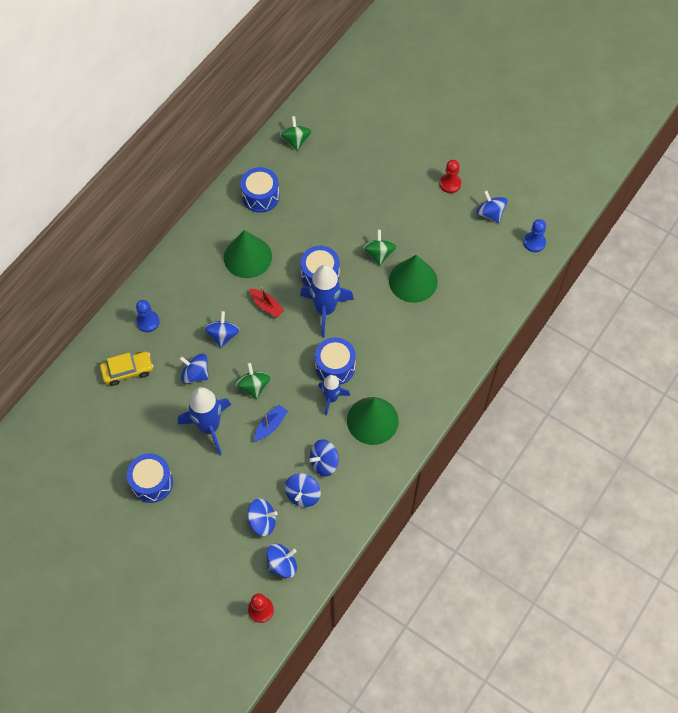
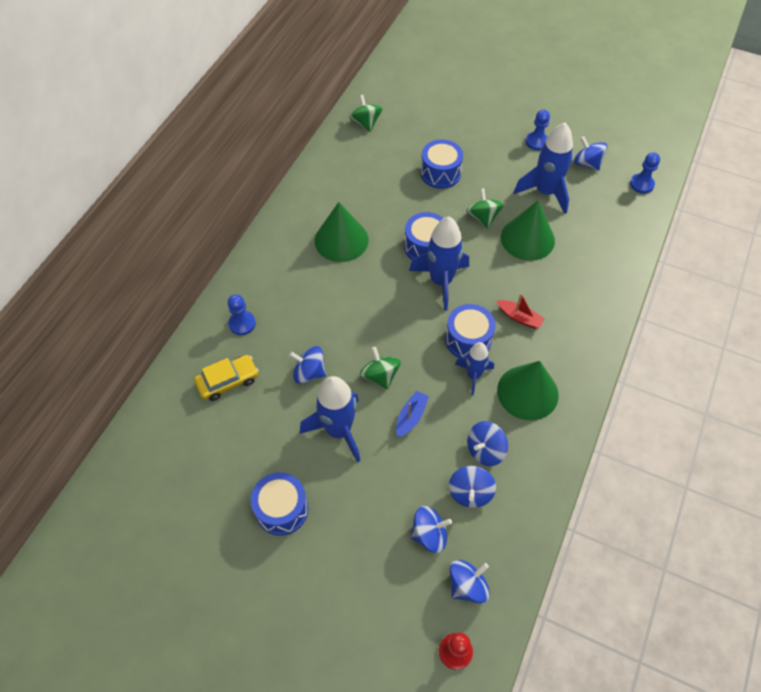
camera: 10 degrees left, 5 degrees down
(223, 335) = (332, 325): blue spinning top -> none
(260, 196) = (341, 179): blue drum -> blue drum (440, 173)
(266, 306) = (374, 287): red boat -> red boat (519, 317)
(442, 237) = (545, 192): none -> blue rocket
(450, 184) = (536, 142): red pawn -> blue pawn

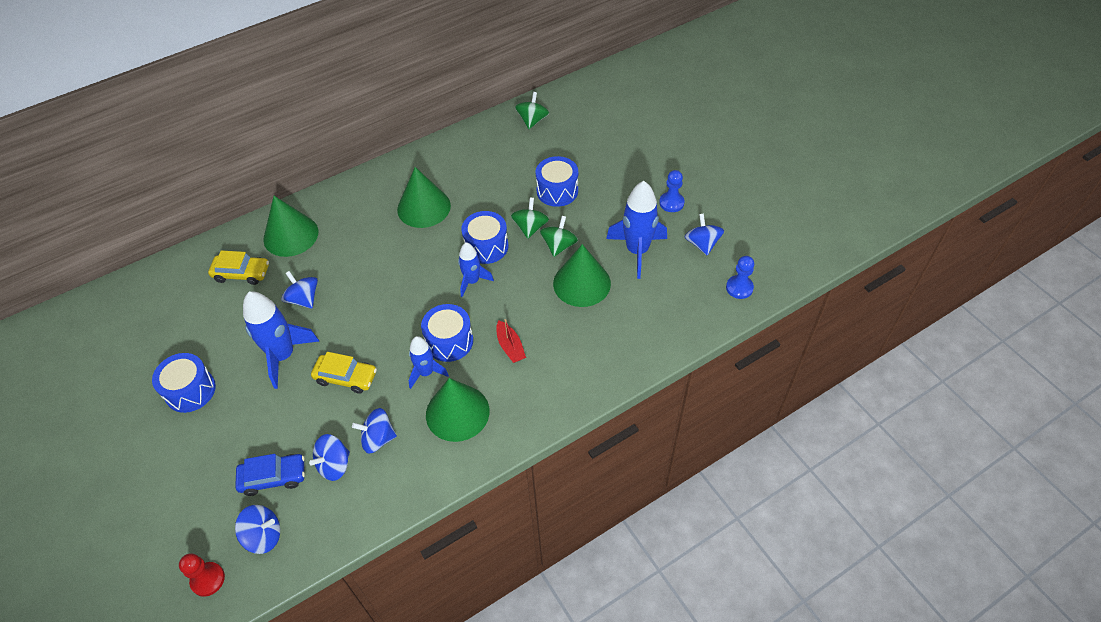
camera: 35 degrees right, 5 degrees down
(242, 324) = (291, 235): blue pawn -> green cone
(380, 376) = (353, 331): green spinning top -> green spinning top (530, 227)
(411, 417) = (346, 377): blue boat -> yellow car
(429, 534) = (273, 477): blue spinning top -> blue car
(441, 281) = (472, 281): blue rocket -> blue rocket, size x0.60

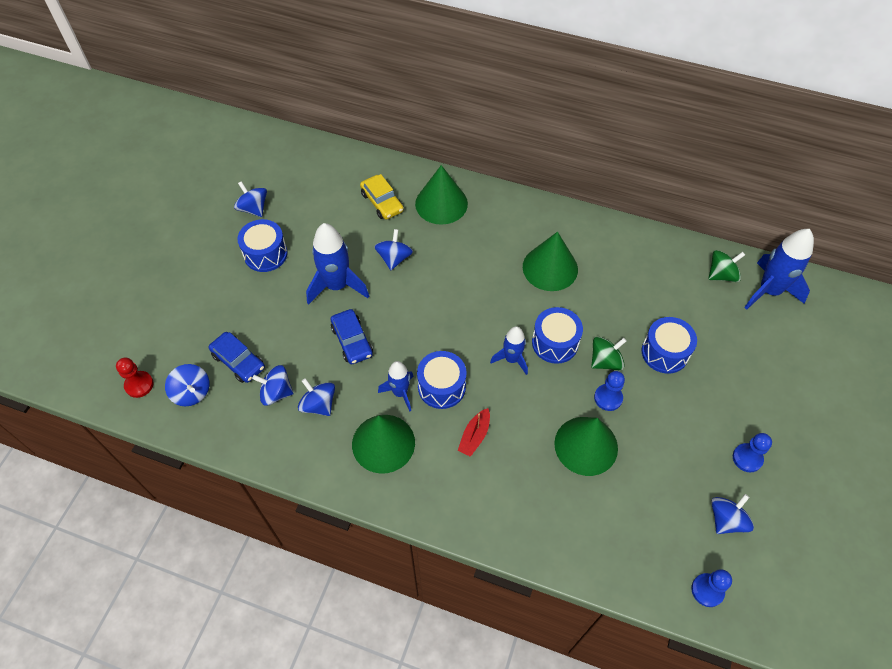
camera: 50 degrees right, 5 degrees up
(132, 371) = (253, 208): none -> blue spinning top
(346, 377) = (352, 341): yellow car -> blue car
(559, 246) = (608, 398): green spinning top -> blue pawn
(637, 251) = (663, 467): blue rocket -> blue rocket (769, 291)

